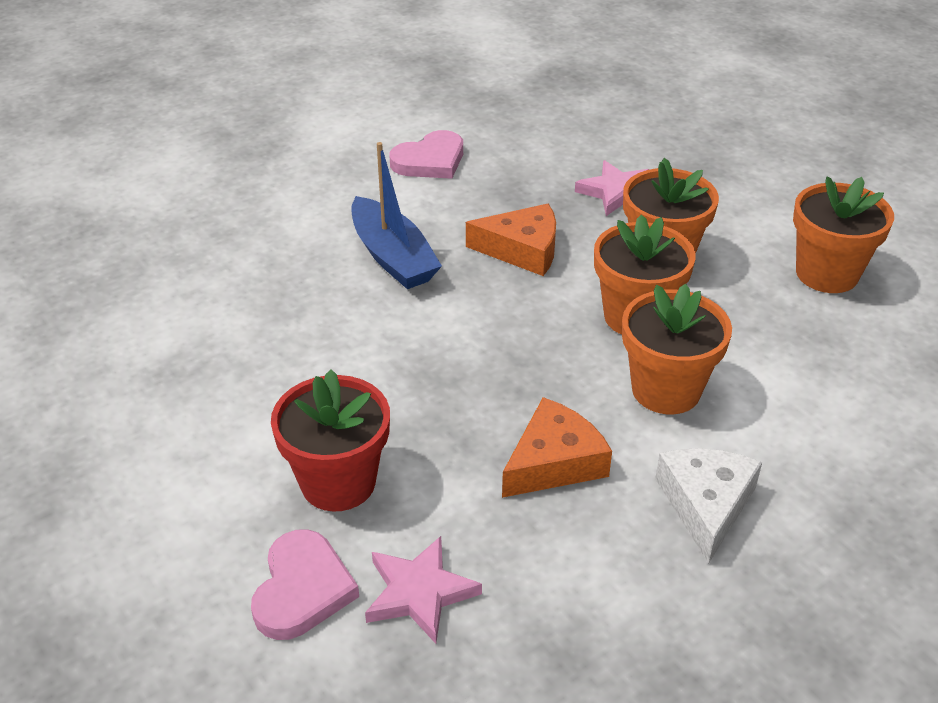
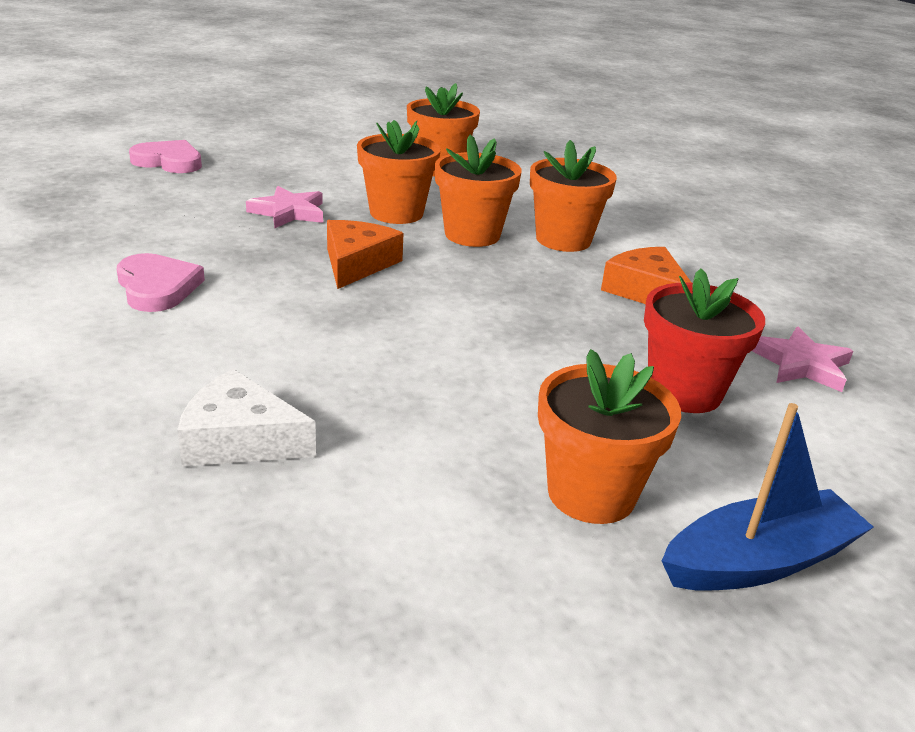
camera: 85 degrees left, 10 degrees down
(176, 415) = (591, 493): none -> orange flower pot
(302, 589) = (819, 421): pink heart -> pink heart (169, 161)
(393, 257) = (336, 328): blue boat -> blue boat (759, 561)
(706, 505) = (682, 248): white cheese -> white cheese (240, 439)

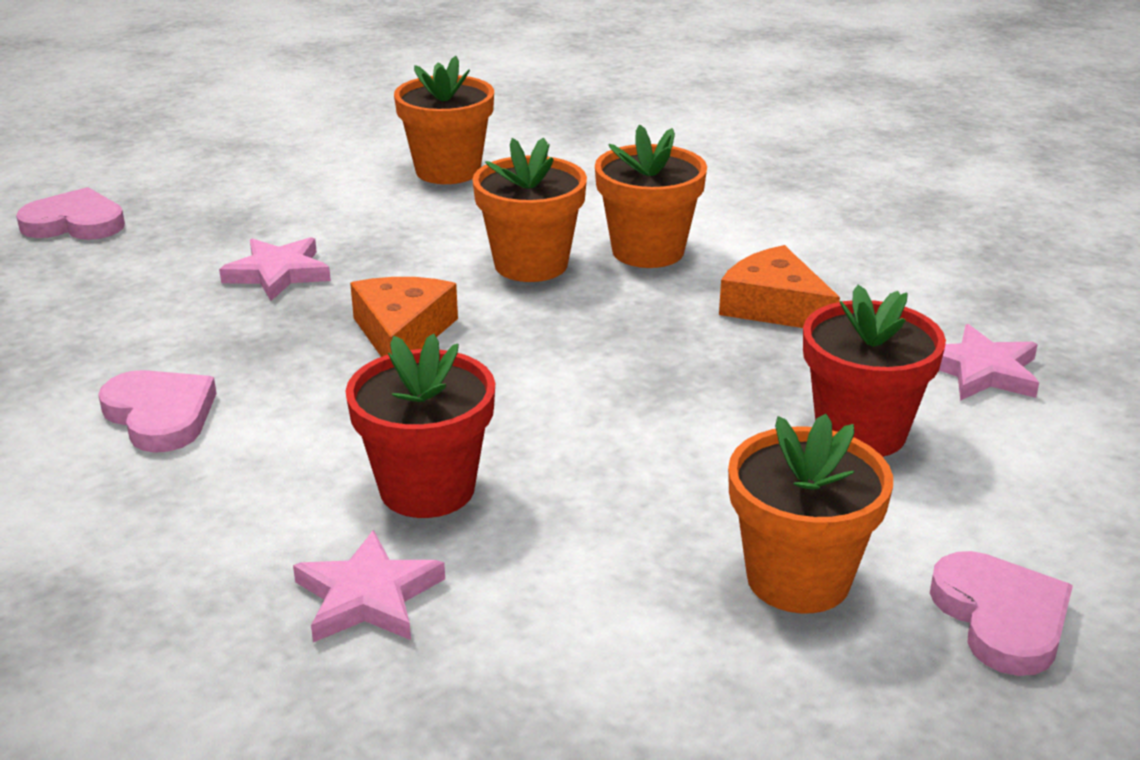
camera: 10 degrees left, 0 degrees up
(240, 439) = (367, 596): white cheese -> pink star
(323, 371) = (427, 489): none -> red flower pot
(396, 213) = (420, 249): orange flower pot -> none
(759, 561) = (1001, 618): blue boat -> pink heart

